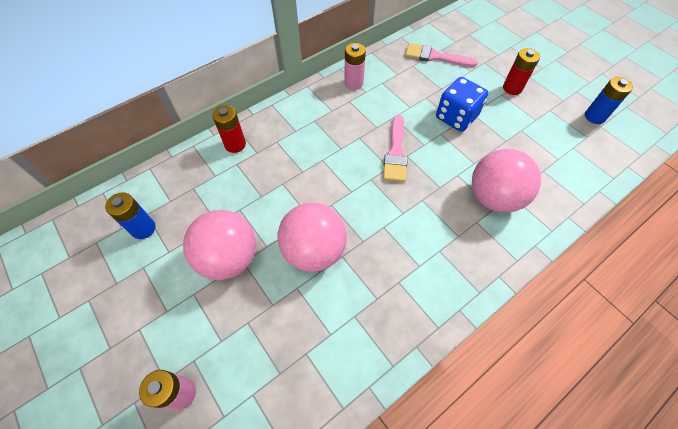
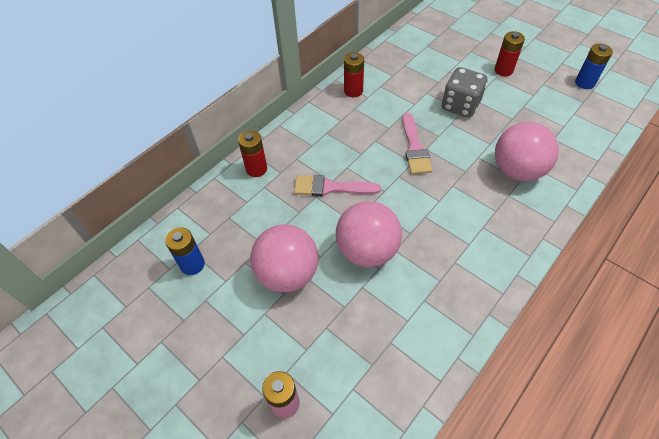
camera: 10 degrees left, 5 degrees down
(353, 83) = (353, 91): pink battery -> red battery
(435, 57) = (423, 53): pink brush -> pink brush (331, 187)
(456, 117) = (460, 105): blue dice -> grey dice

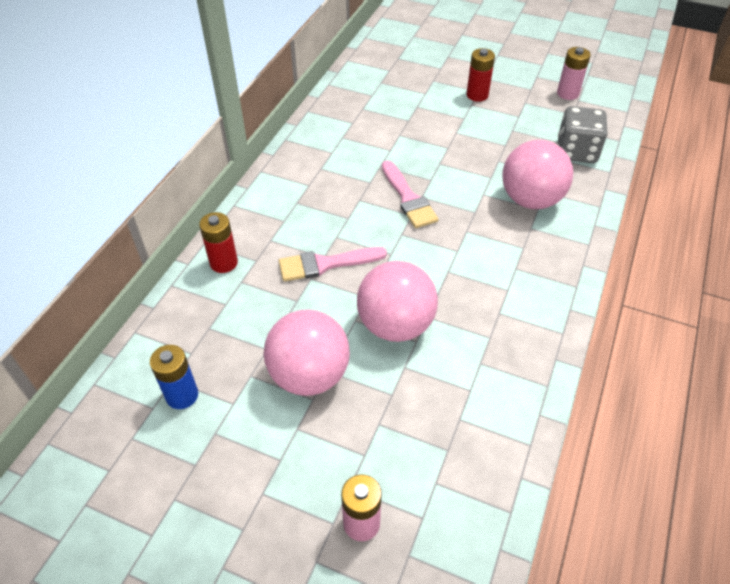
camera: 20 degrees left, 5 degrees down
(353, 91) = (312, 148): red battery -> none
(460, 105) = (443, 142): grey dice -> grey dice (576, 151)
(584, 83) = (567, 93): blue battery -> pink battery

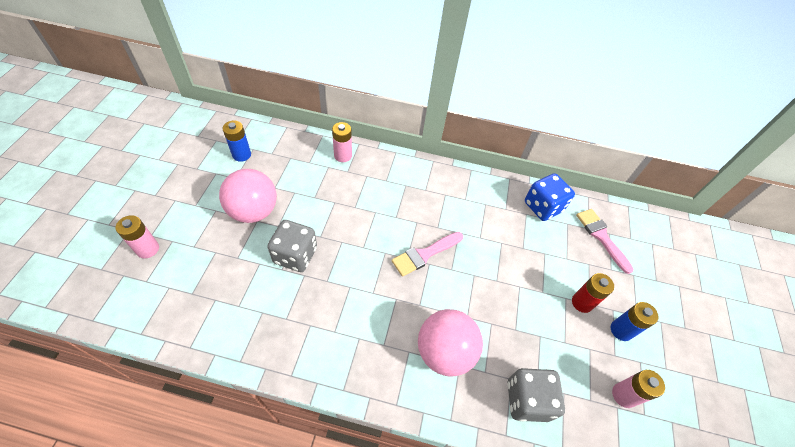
camera: 75 degrees right, 5 degrees up
(224, 263) = (343, 156): red battery -> pink battery
(325, 264) = (348, 209): pink brush -> pink brush (601, 237)
(355, 94) = (543, 207): none -> blue dice
(395, 325) = (295, 255): pink ball -> grey dice
(506, 79) = (621, 330): none -> blue battery

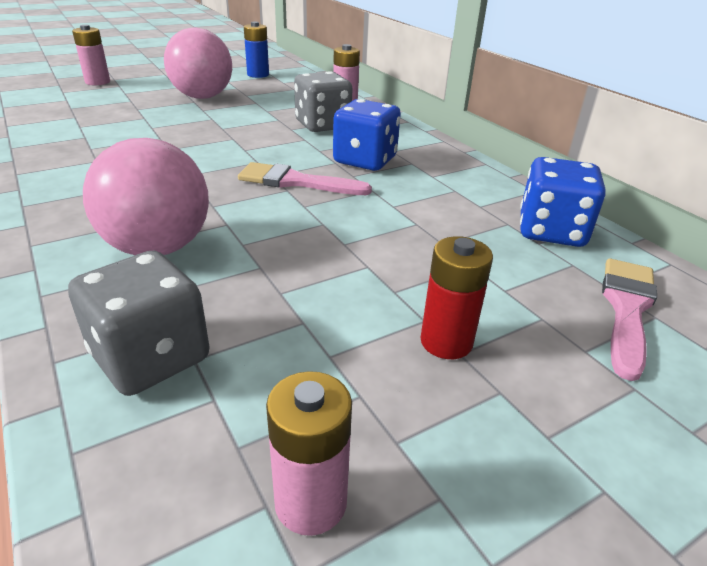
camera: 50 degrees right, 20 degrees down
(295, 255) = (178, 126): grey dice -> grey dice (322, 125)
(426, 209) = (365, 160): none -> blue dice
(621, 330) = (471, 424): blue battery -> none

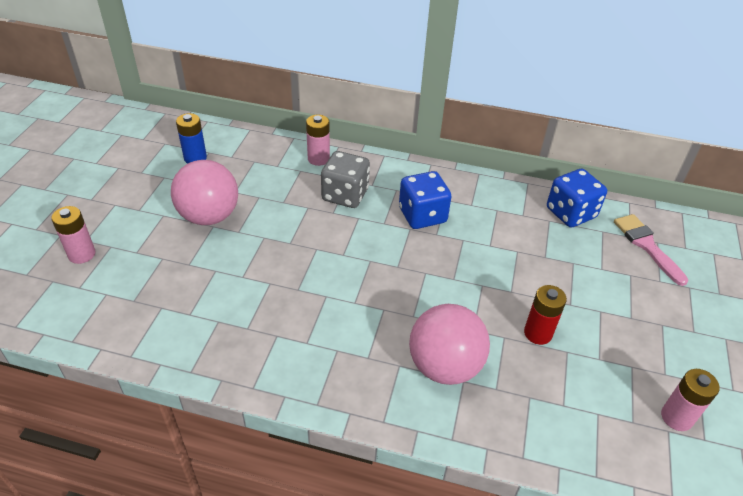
camera: 45 degrees left, 10 degrees up
(151, 357) = (550, 419): grey dice -> none
(296, 182) = (420, 262): pink brush -> none
(446, 342) = (621, 316): red battery -> red battery (538, 333)

